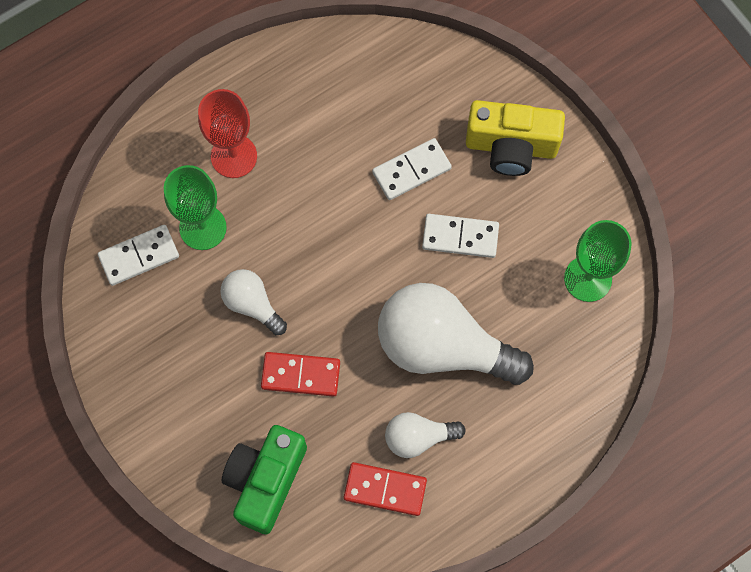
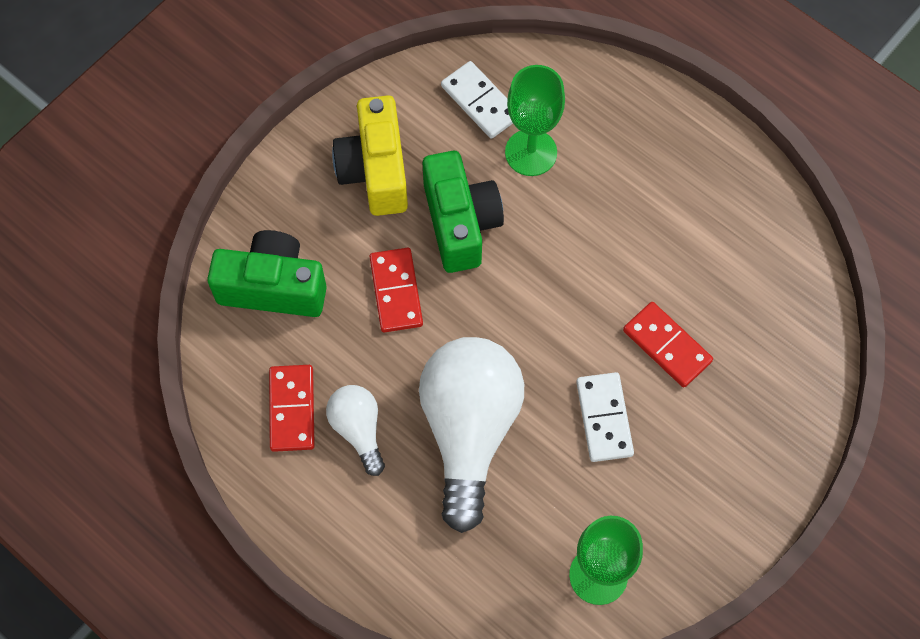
camera: 75 degrees right, 5 degrees down
(234, 156) = (621, 160): red goblet -> none
(252, 304) = (460, 223): white light bulb -> green camera
(411, 171) = (666, 346): white domino -> red domino
(511, 147) = (734, 449): yellow camera -> yellow camera (375, 170)

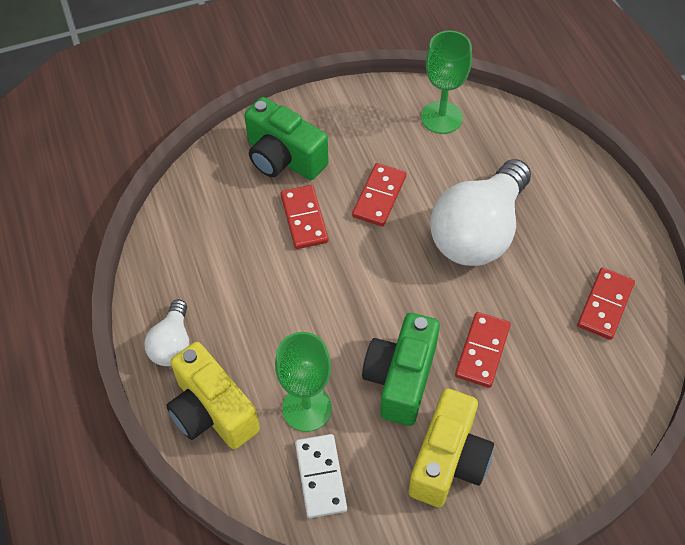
camera: 150 degrees left, 10 degrees down
(273, 287) = (583, 404): green camera -> green camera (283, 158)
(358, 429) = (560, 269): white light bulb -> white light bulb (172, 344)
(604, 418) = (379, 196): white domino -> red domino
(613, 107) = (212, 411): none -> yellow camera

